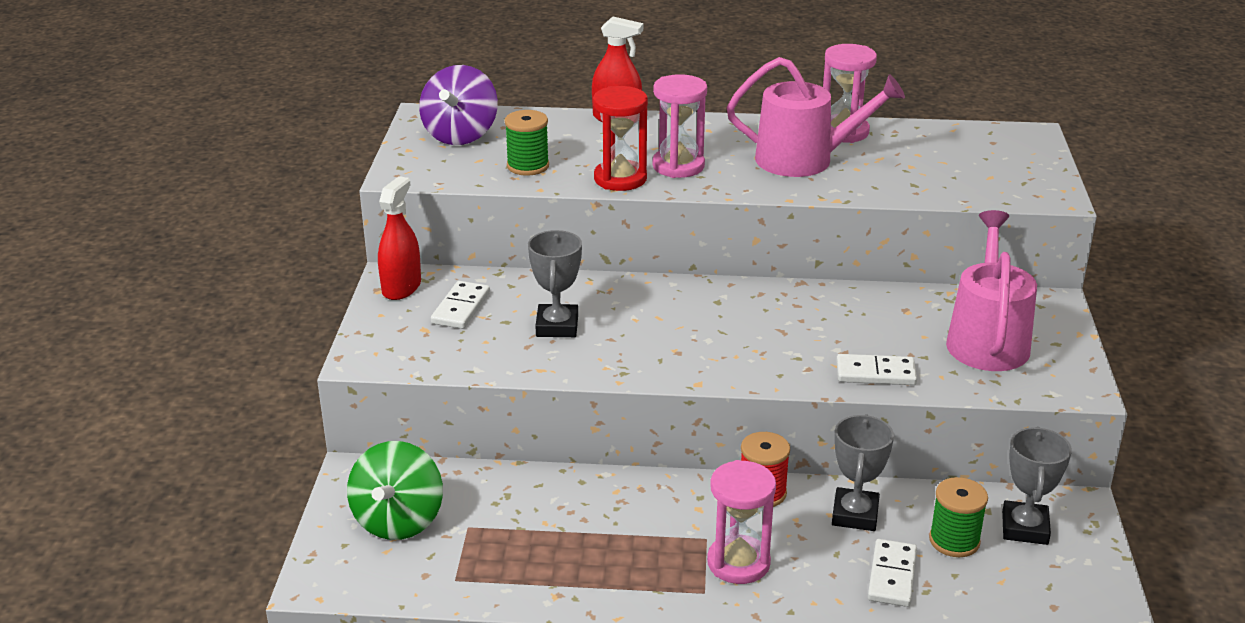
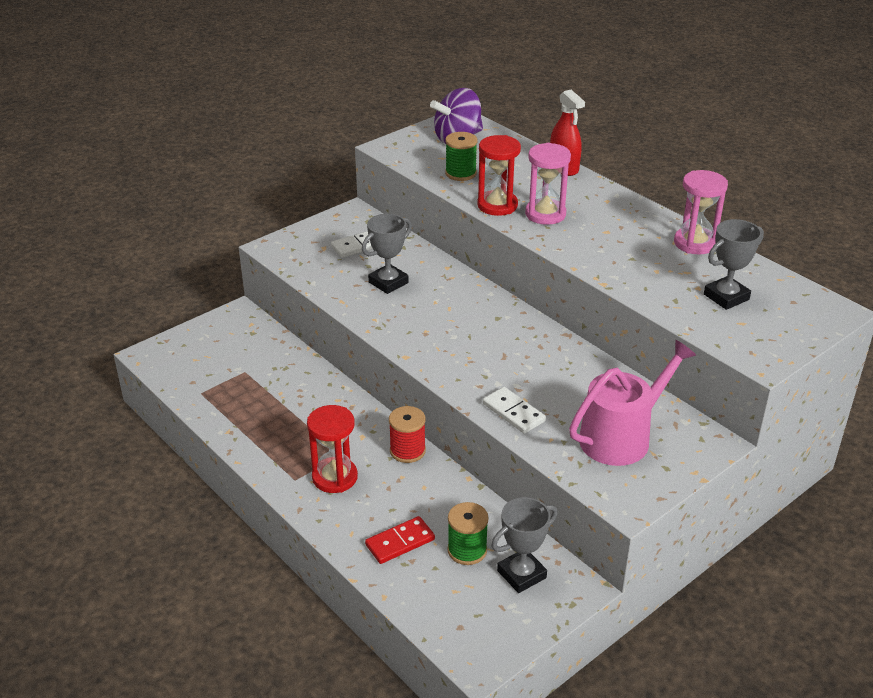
camera: 45 degrees right, 5 degrees up
(398, 521) = (221, 348): green spinning top -> none
(401, 287) = (349, 219): red spray bottle -> none
(738, 563) = (335, 477): pink hourglass -> red hourglass
(804, 160) = (632, 248): pink watering can -> none
(855, 514) = (437, 497): grey trophy -> grey trophy (726, 297)
(892, 576) = (400, 542): white domino -> red domino

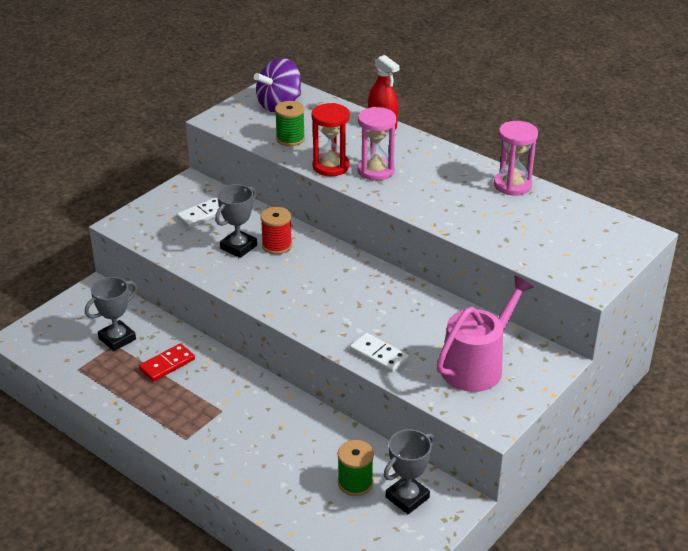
camera: 10 degrees left, 0 degrees up
(335, 477) = (222, 432): red hourglass -> none
(400, 542) = (294, 483): red domino -> red domino (167, 364)
(407, 451) = (282, 400): red spool -> red spool (277, 245)
(726, 297) = (549, 232): grey trophy -> grey trophy (117, 339)

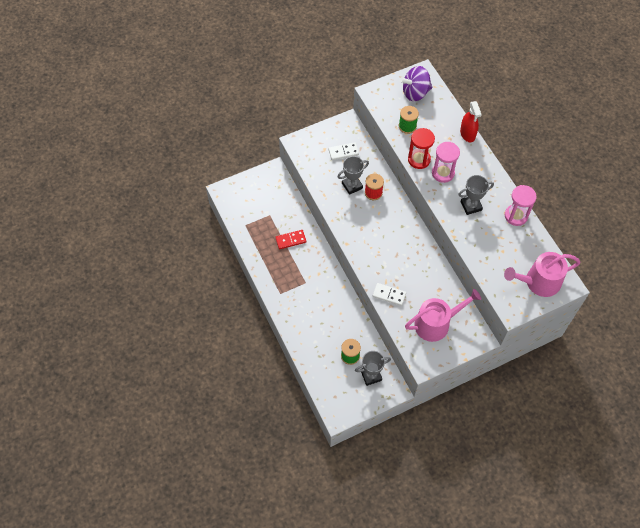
camera: 25 degrees right, 25 degrees up
(117, 339) = (272, 212): grey trophy -> grey trophy (471, 206)
(379, 355) = (389, 295): white domino -> white domino turned 45 degrees counterclockwise
(600, 243) = (538, 282): none -> pink watering can

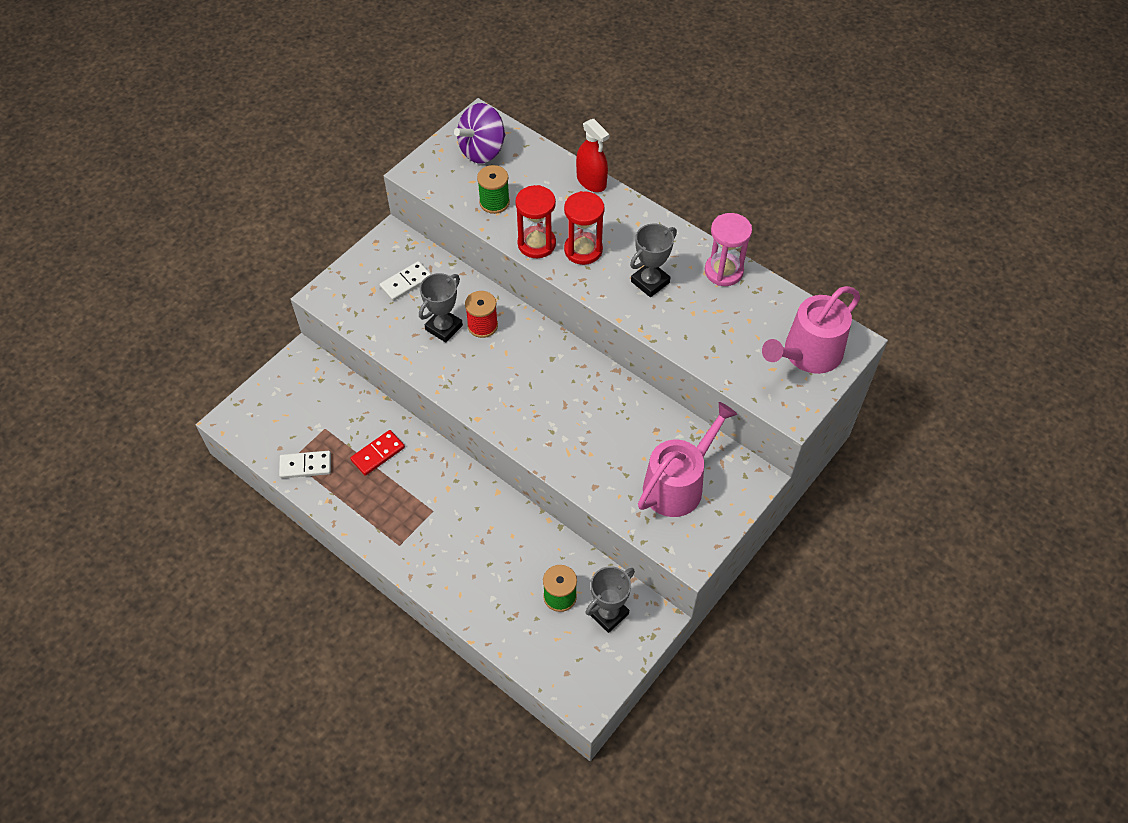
camera: 25 degrees left, 5 degrees down
(389, 295) = (583, 470): white domino -> white domino (305, 466)
(443, 173) = (583, 250): pink hourglass -> red hourglass

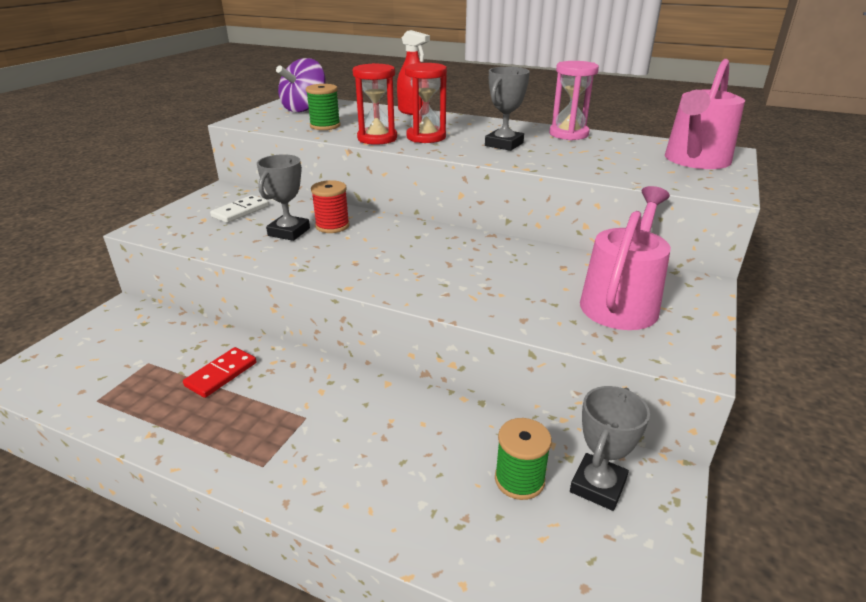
camera: 15 degrees left, 25 degrees down
(305, 466) = (118, 402): white domino -> none

